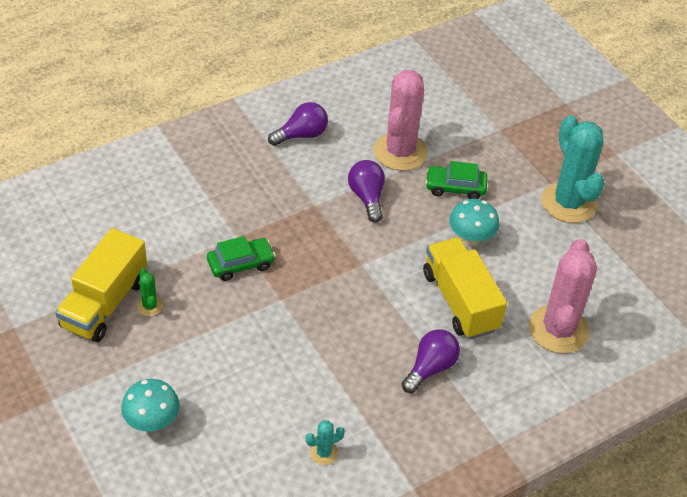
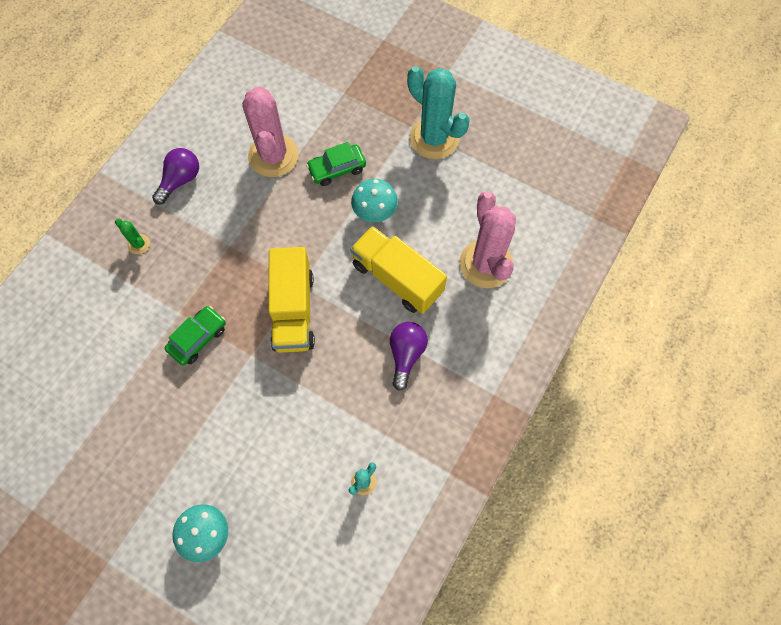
camera: 25 degrees left, 20 degrees up
(105, 303) = (101, 441): yellow truck -> yellow truck (293, 310)
(150, 306) = (142, 423): green cactus -> green cactus (138, 244)
(367, 197) = (269, 216): purple light bulb -> none

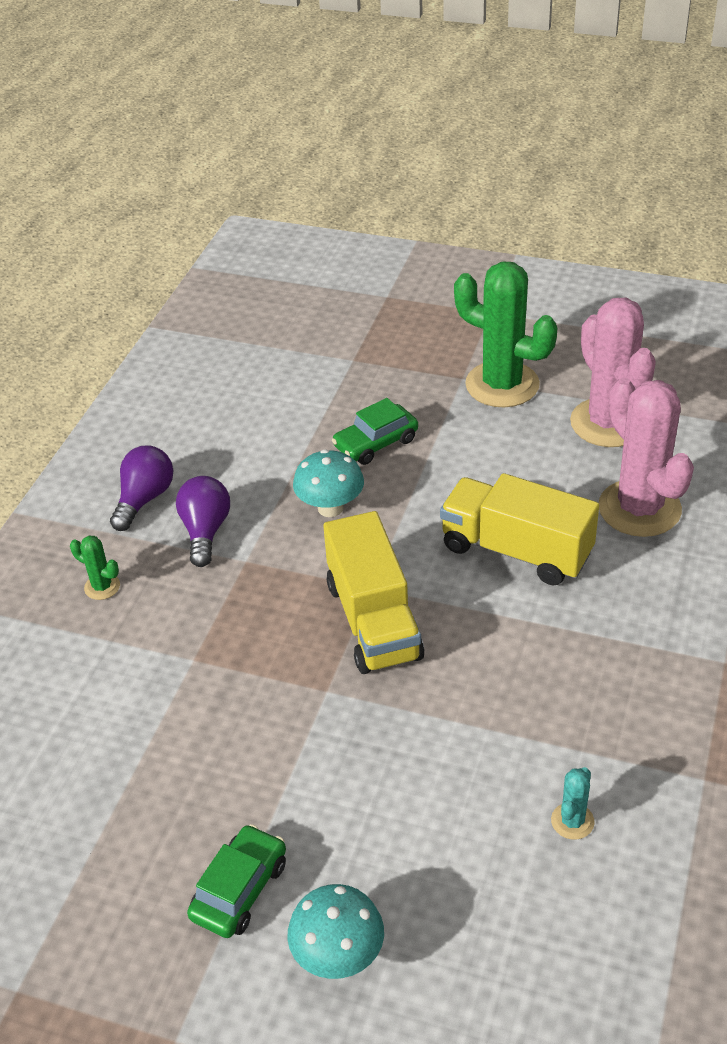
camera: 10 degrees left, 25 degrees down
(198, 338) = (234, 686): green car -> green car (239, 889)
(273, 156) = (276, 446): pink cactus -> pink cactus (608, 423)
(375, 212) = (451, 481): turquoise mushroom -> turquoise mushroom (330, 508)
(406, 354) = (569, 640): purple light bulb -> purple light bulb (205, 531)
(434, 138) = (502, 385): turquoise cactus -> green cactus

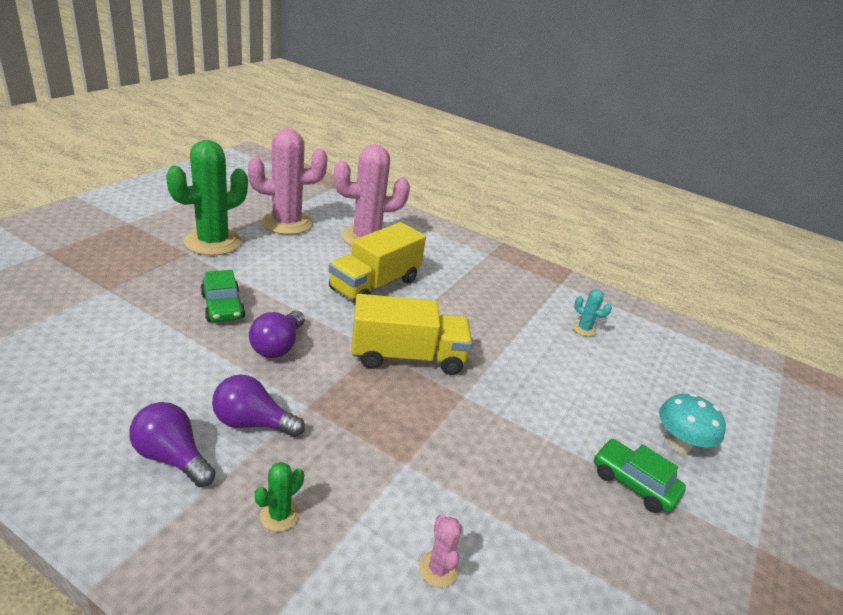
camera: 85 degrees left, 10 degrees down
(71, 712) = (438, 569): none -> pink cactus
(330, 508) = (278, 346): turquoise mushroom -> purple light bulb

